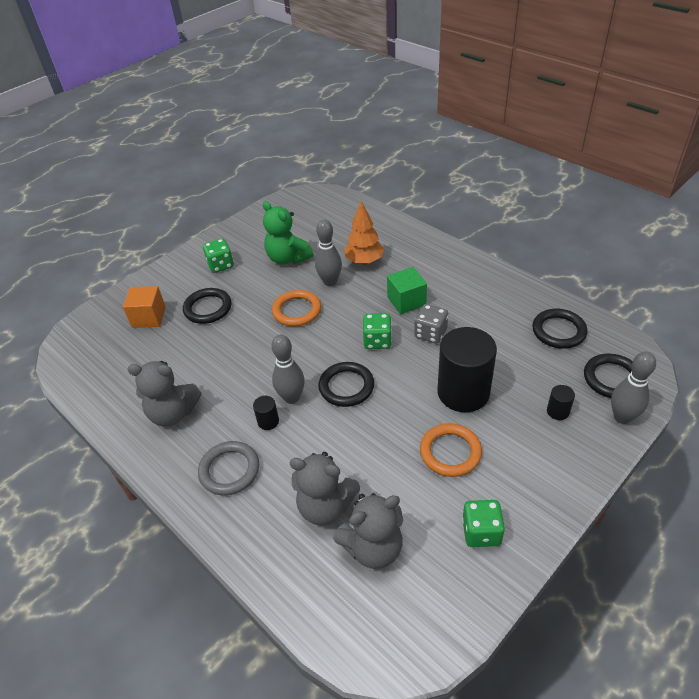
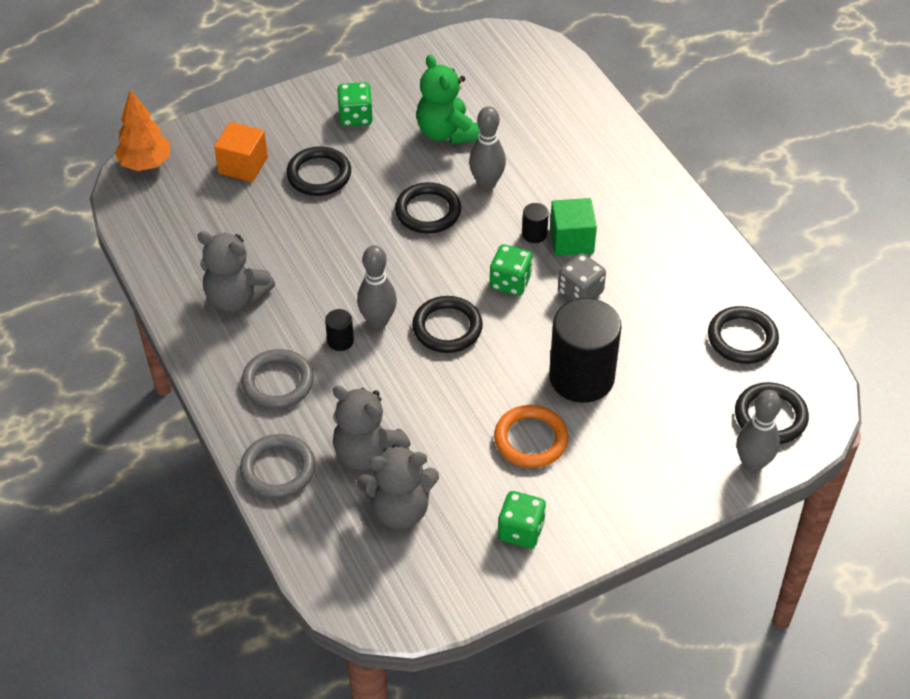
camera: 15 degrees right, 5 degrees up
(255, 546) = (278, 469): none -> grey ring
(297, 311) = (428, 211): orange ring -> black ring
(364, 261) = (544, 166): orange tree -> orange tree (145, 164)
(558, 411) = (680, 433): black cylinder -> black cylinder (534, 234)

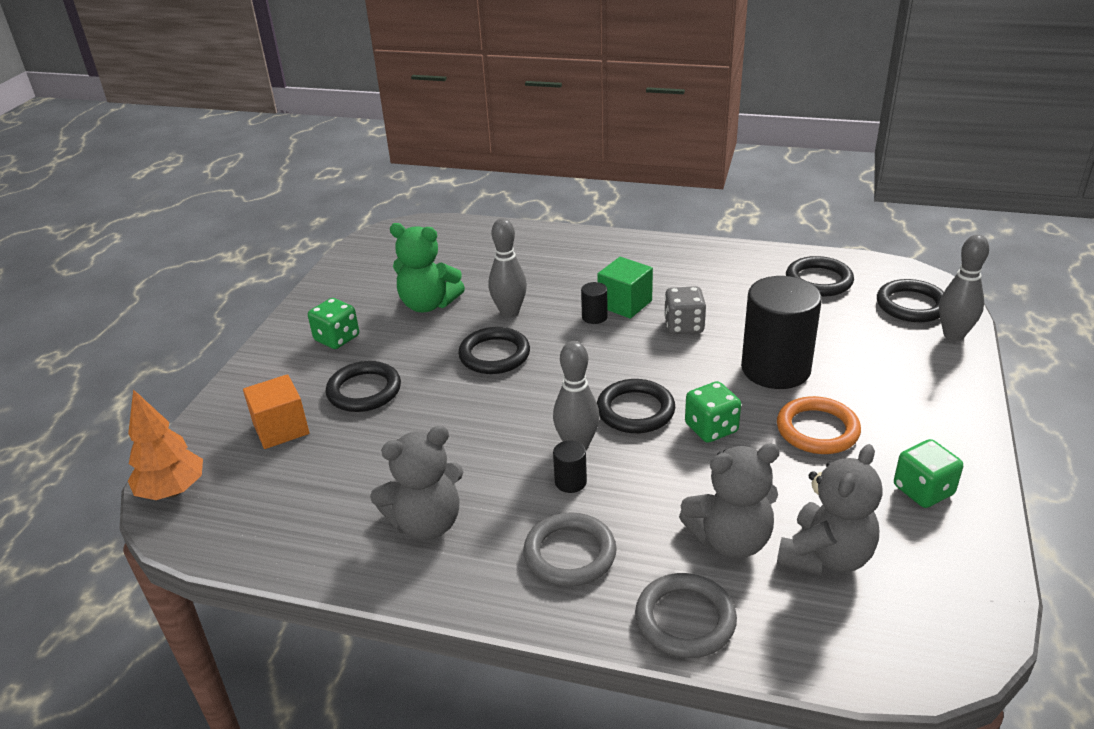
camera: 45 degrees left, 15 degrees down
(510, 282) = (628, 353): green dice -> green dice (711, 428)

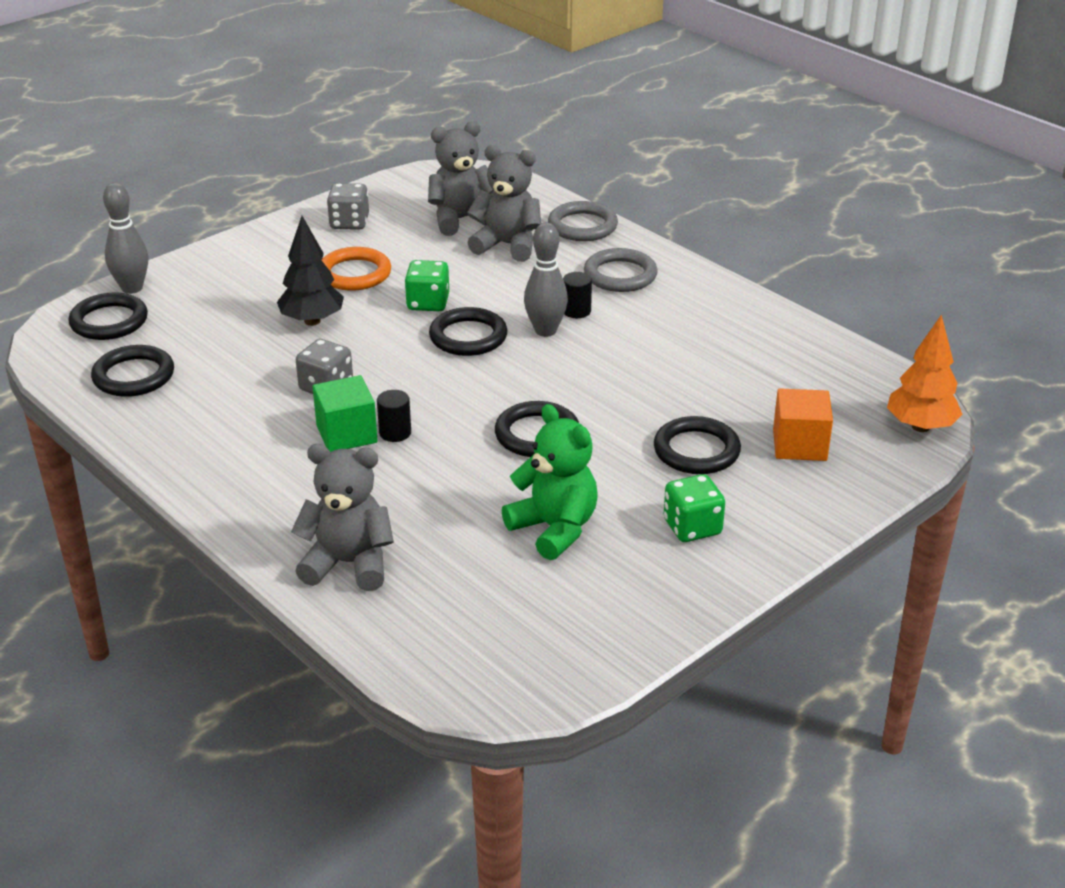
camera: 150 degrees left, 0 degrees up
(426, 523) = (709, 326): grey teddy bear -> grey teddy bear (348, 563)
(509, 312) = (474, 477): grey bowling pin -> none
(775, 369) = (312, 321): black cylinder -> black tree
(923, 490) = (349, 223): green dice -> grey dice

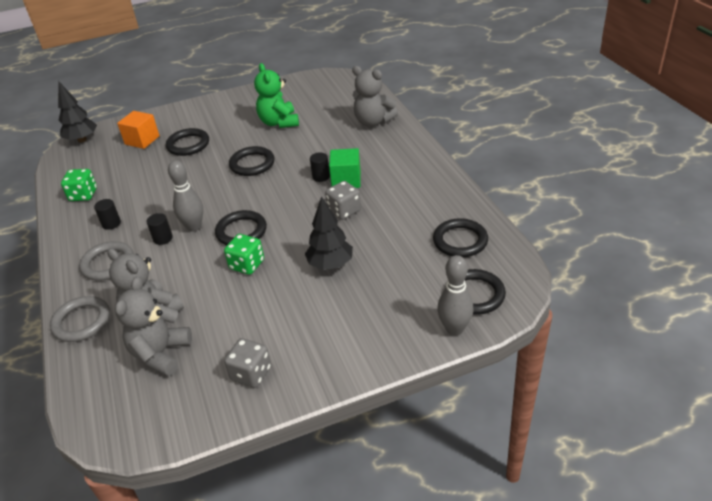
camera: 155 degrees left, 5 degrees up
(354, 274) = (279, 306): orange ring -> none
(461, 220) = (161, 354): grey teddy bear -> grey teddy bear turned 105 degrees clockwise
(676, 315) = (111, 223): none -> black cylinder
(692, 527) = (224, 115): green dice -> green dice (83, 195)
(920, 426) = (82, 140): orange tree -> black tree

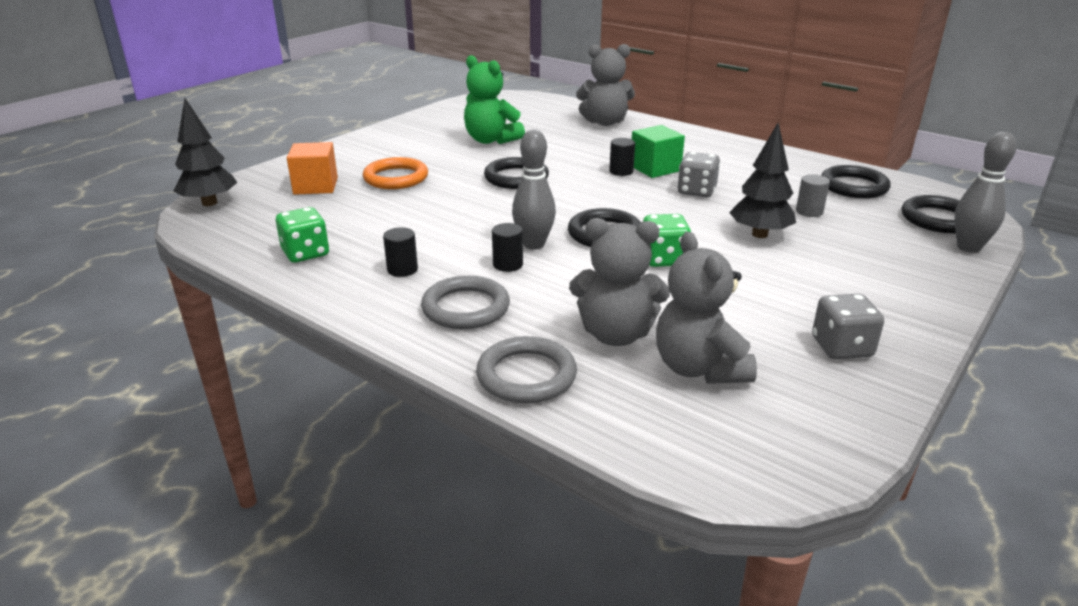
camera: 35 degrees left, 10 degrees down
(188, 145) = (396, 178): black ring -> orange ring
(392, 255) = (809, 211): none -> grey cylinder

